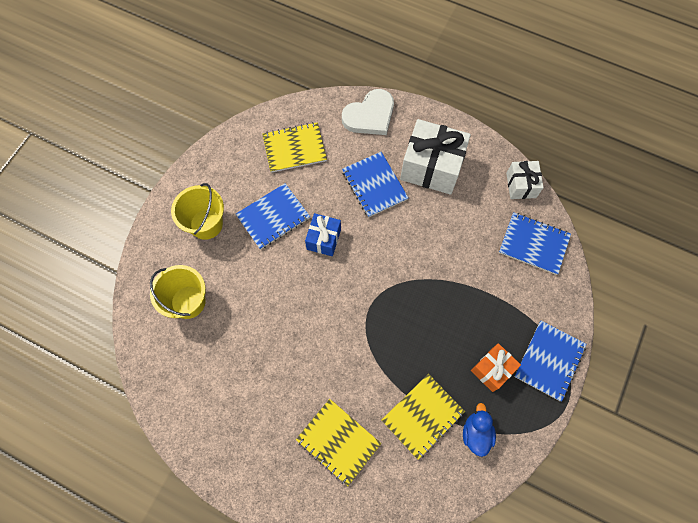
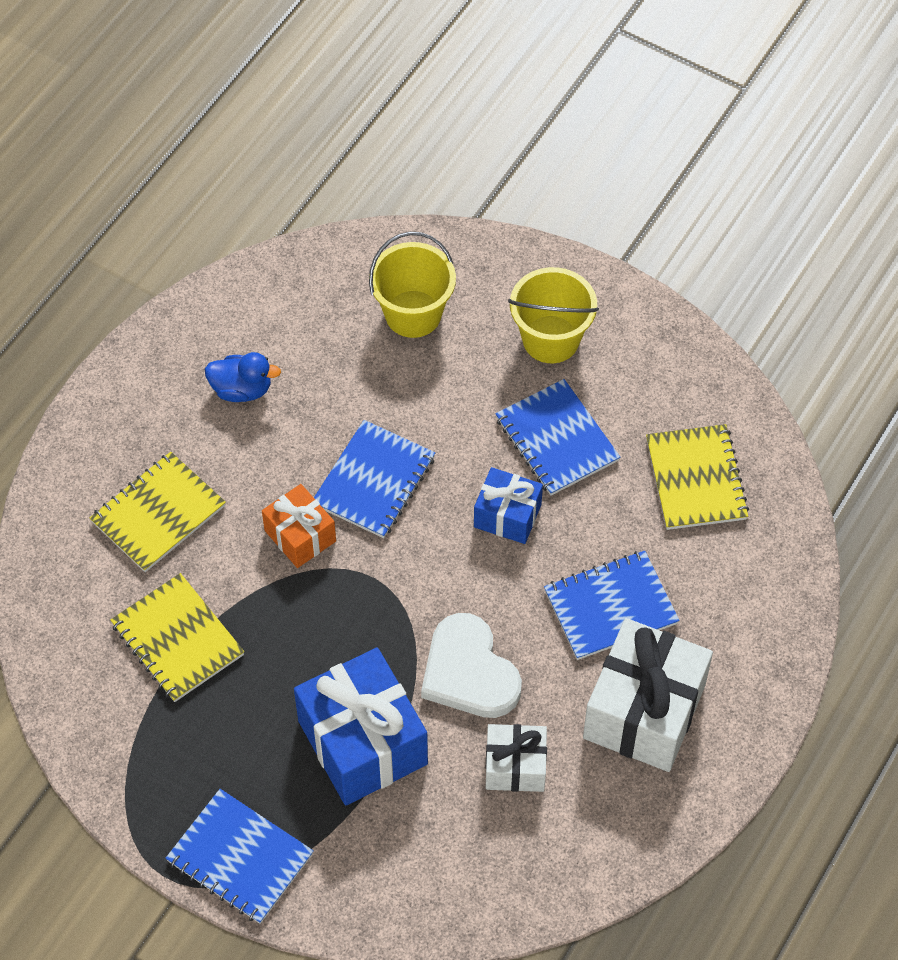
camera: 95 degrees right, 10 degrees down
(370, 115) = (766, 613): white heart -> white heart (469, 672)
(471, 303) = (362, 742): none -> blue gift
(476, 433) = (137, 717): blue duck -> blue duck (242, 389)
(492, 369) = (238, 759): orange gift -> orange gift (300, 536)
(521, 185) = (595, 872): white gift -> white gift (515, 766)
(533, 244) = (466, 873): blue notebook -> blue notebook (374, 481)

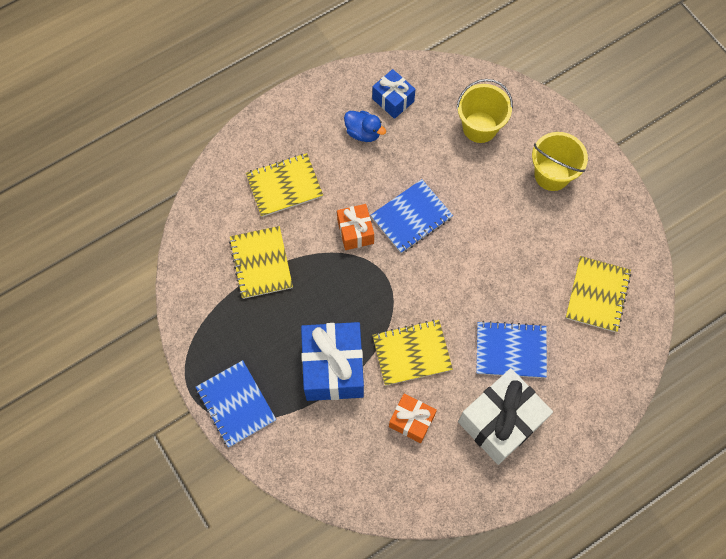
camera: 25 degrees right, 10 degrees up
(469, 672) = (412, 353): white heart -> yellow notebook
(507, 516) = (477, 270): blue gift -> blue gift (393, 100)
(515, 766) = (411, 421): white gift -> orange gift
(557, 439) = (527, 236): blue notebook -> none

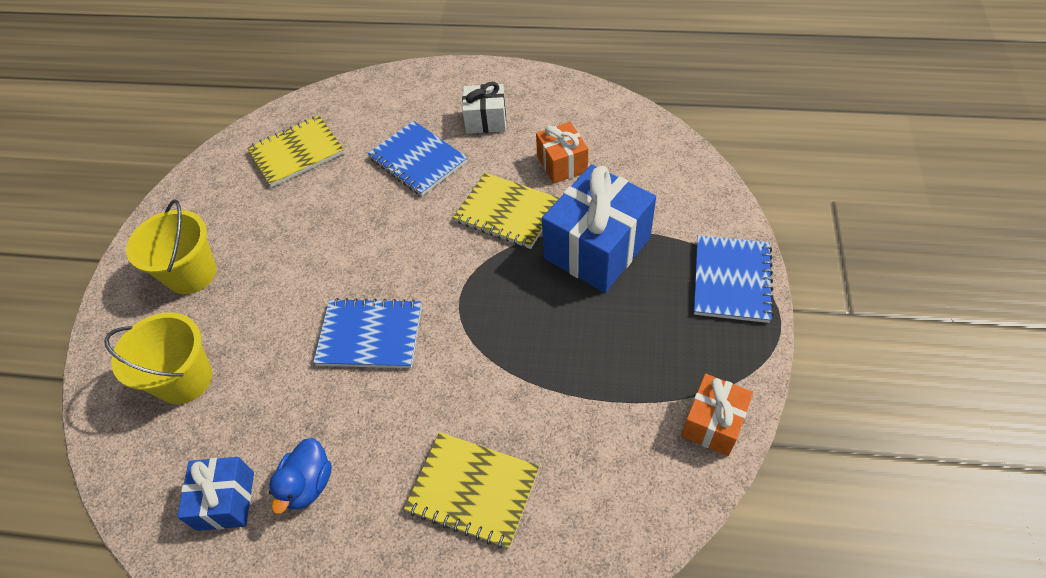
camera: 135 degrees left, 15 degrees down
(261, 263) = (587, 409): yellow notebook -> none
(355, 232) = (445, 364): orange gift -> orange gift (713, 423)
(363, 132) = (308, 484): blue duck -> blue duck turned 150 degrees counterclockwise
(500, 421) = (486, 120): white gift -> white gift, size x0.55

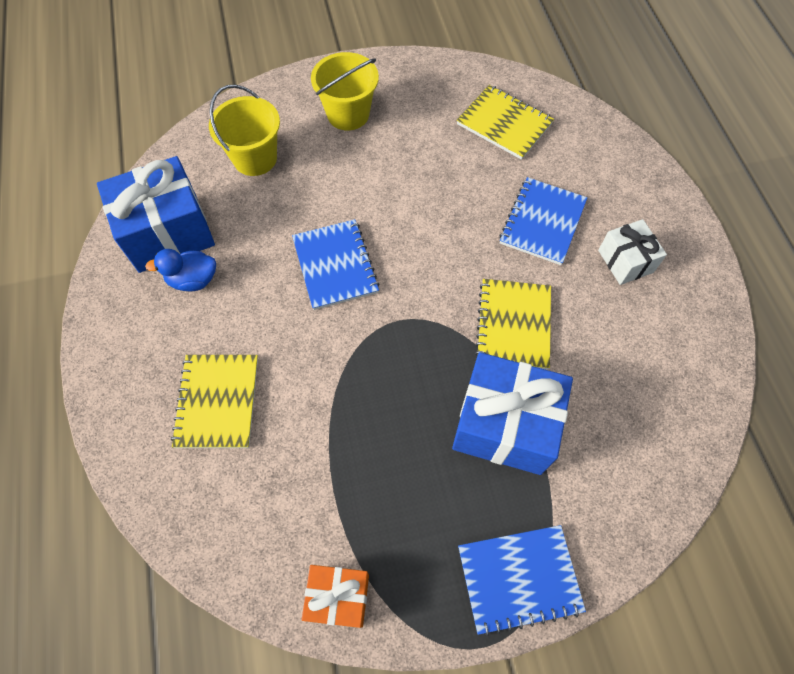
camera: 65 degrees right, 10 degrees up
(226, 500) = (168, 232): blue gift -> blue gift, size x1.81
(562, 164) = (601, 355): orange gift -> none

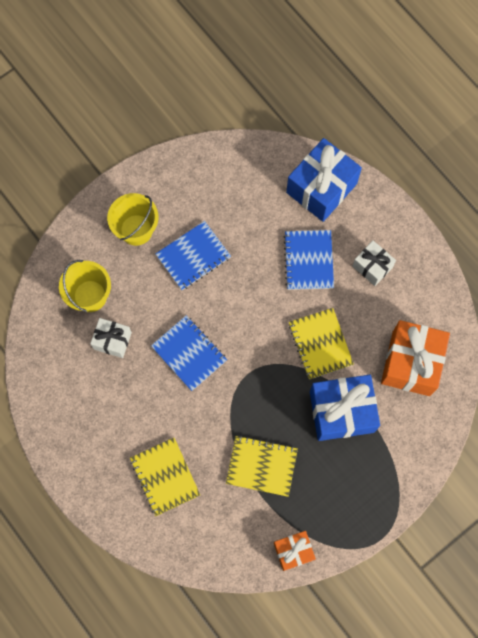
camera: 25 degrees left, 10 degrees up
(168, 232) = (64, 380): blue gift -> blue gift (321, 188)
(193, 280) = (102, 405): blue duck -> none
(251, 214) = (112, 341): none -> white gift
(504, 124) = (250, 190): yellow notebook -> yellow notebook (261, 466)
(519, 578) = (385, 495): blue notebook -> blue notebook (193, 256)
(634, 403) = (411, 363): none -> orange gift

